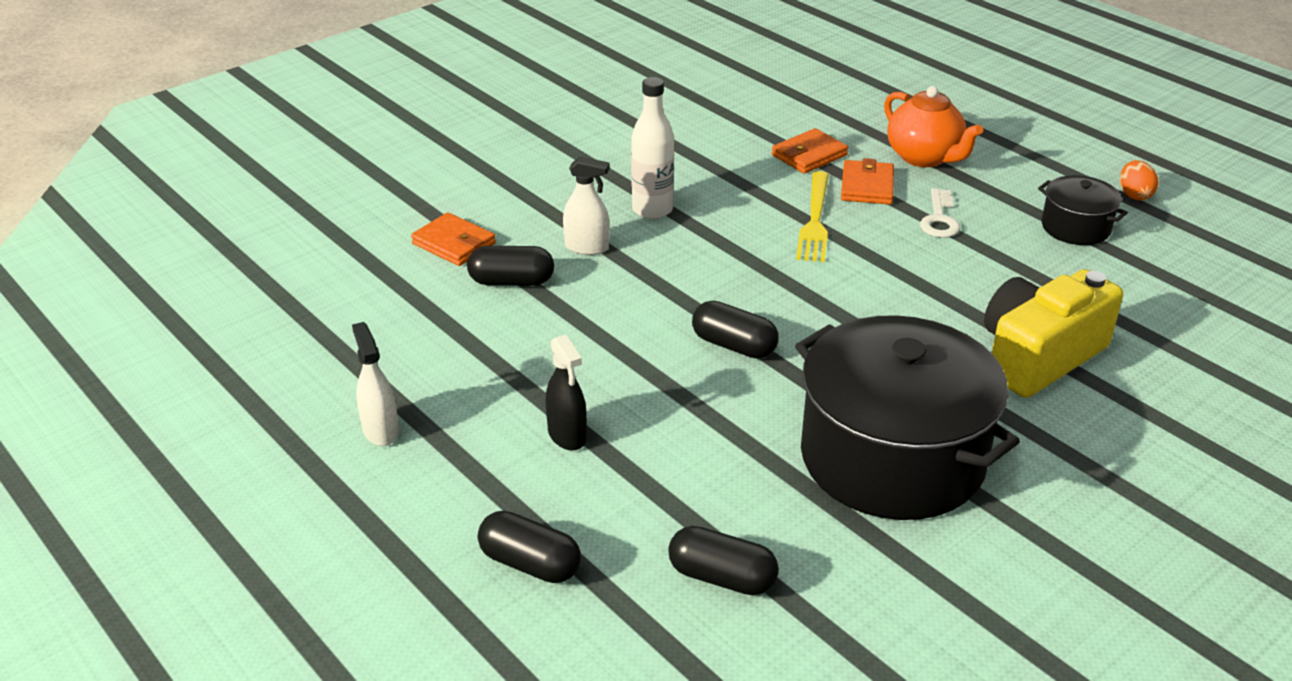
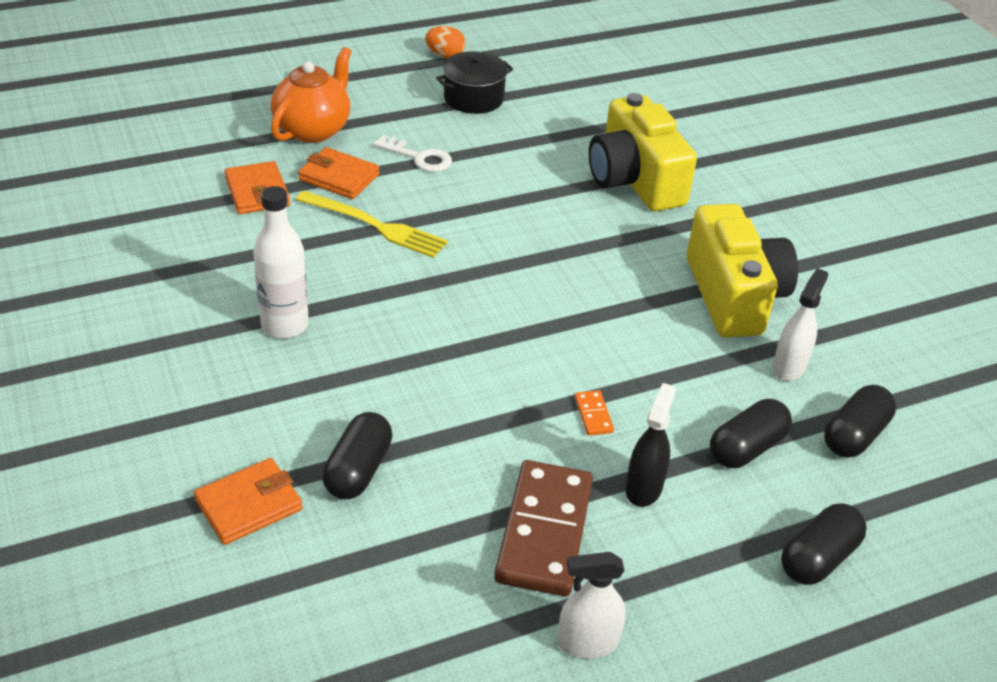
camera: 75 degrees left, 5 degrees up
(489, 386) = (544, 531): none -> brown domino
(567, 435) = (644, 488): black spray bottle -> black spray bottle turned 60 degrees counterclockwise
(587, 247) = (326, 393): white spray bottle -> white spray bottle (789, 366)
(644, 389) = (593, 415): none -> orange domino
(734, 345) = (550, 337): black capsule -> black capsule (746, 448)
(892, 458) = (733, 296): black pot -> yellow camera
(925, 157) = (313, 129): orange teapot -> orange teapot turned 45 degrees counterclockwise

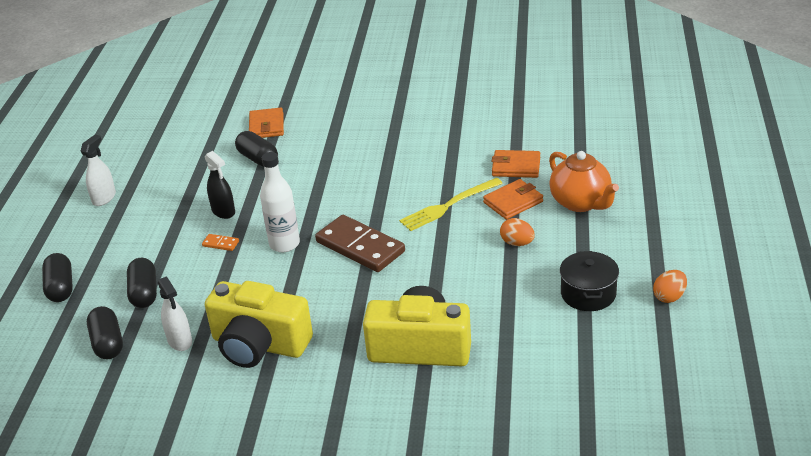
camera: 125 degrees right, 5 degrees down
(285, 325) = (380, 156): white bottle -> white bottle (284, 244)
(419, 157) = (517, 243): white key -> orange egg
(544, 531) = (169, 203): brown domino -> brown domino (360, 247)
(644, 488) = (159, 244): black spray bottle -> black spray bottle (223, 211)

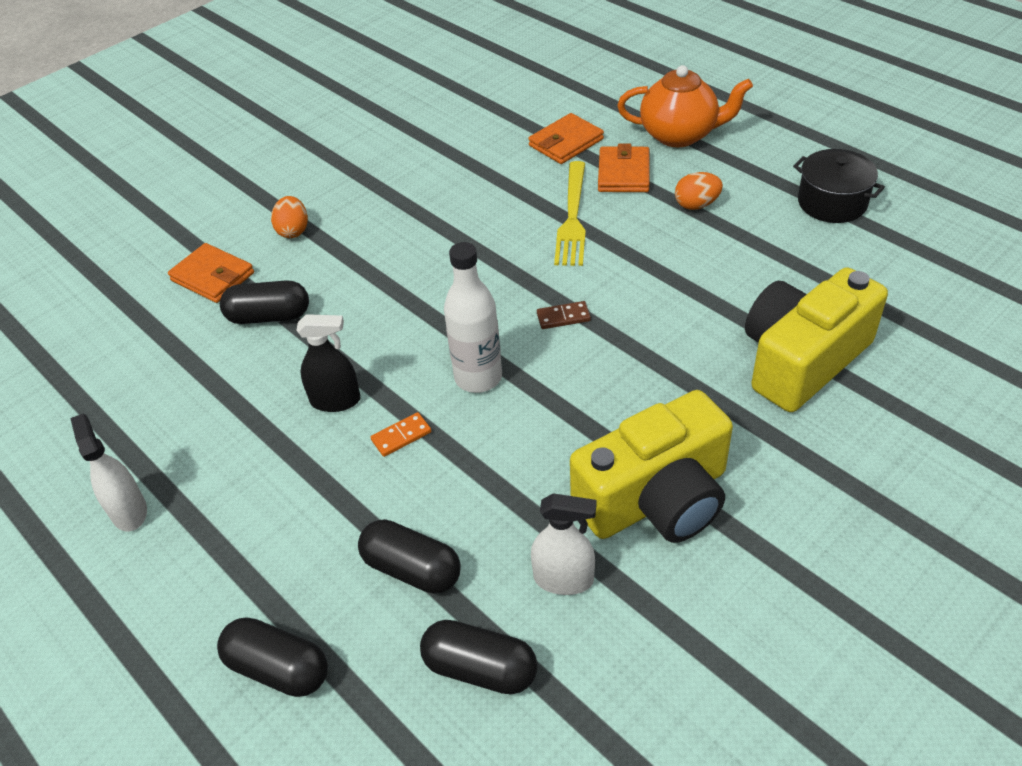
camera: 50 degrees left, 10 degrees up
(360, 247) = (563, 317): brown domino -> brown domino, size x0.40
(669, 297) = (888, 159): orange egg -> orange egg (293, 231)

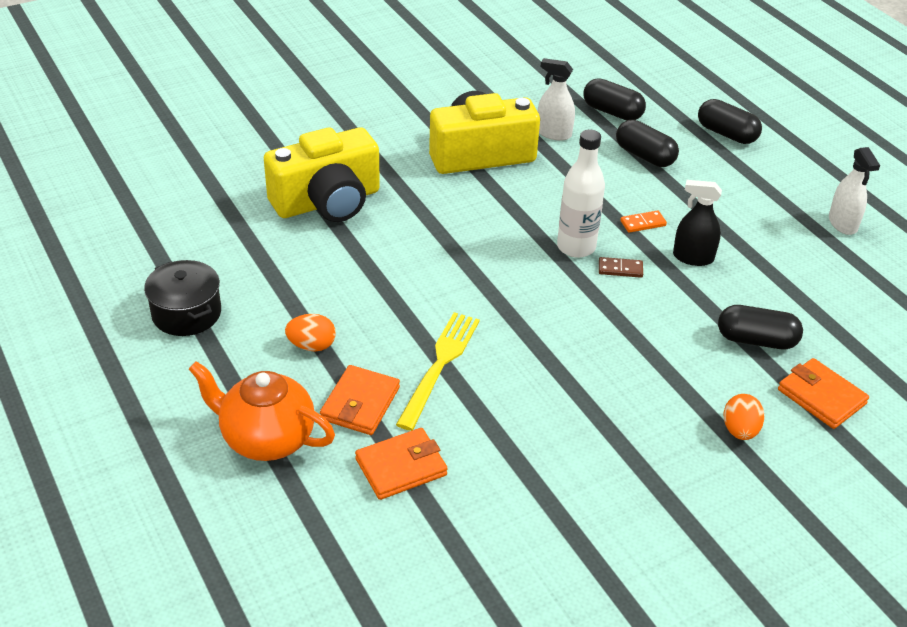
camera: 170 degrees left, 5 degrees down
(563, 317) = (491, 274): brown domino -> brown domino (620, 269)

